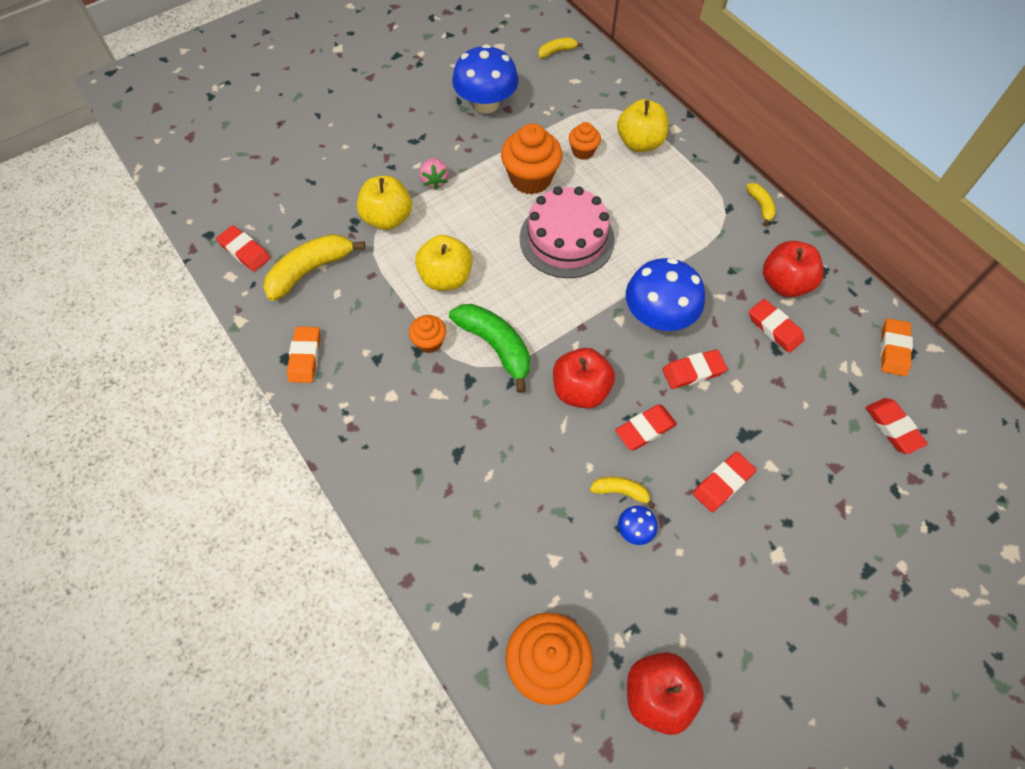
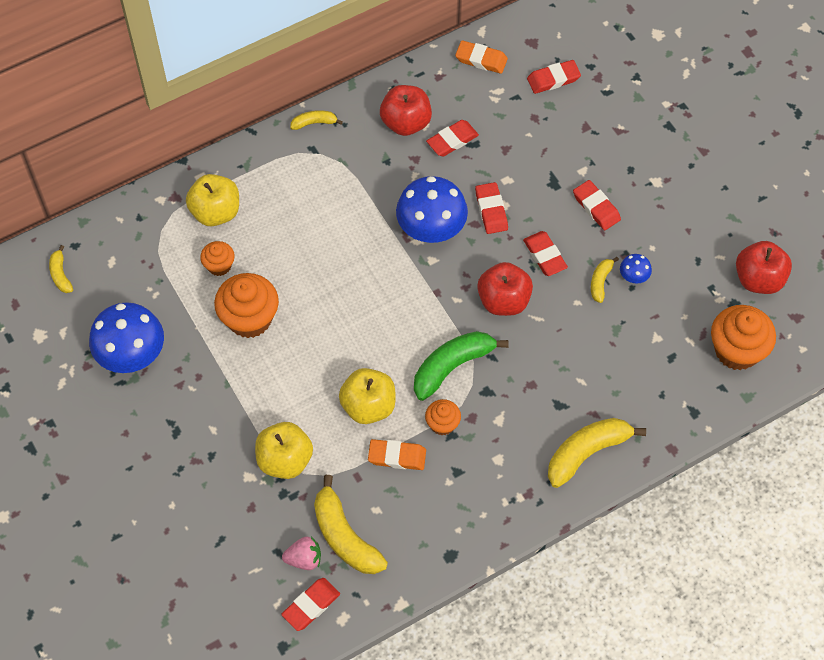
camera: 85 degrees left, 0 degrees up
(305, 357) = (449, 538): orange eraser -> orange eraser (397, 456)
(400, 484) = (587, 452): none -> yellow banana
(434, 181) = (239, 412): pink strawberry -> pink strawberry (304, 559)
(566, 239) = (333, 293): pink cake -> none

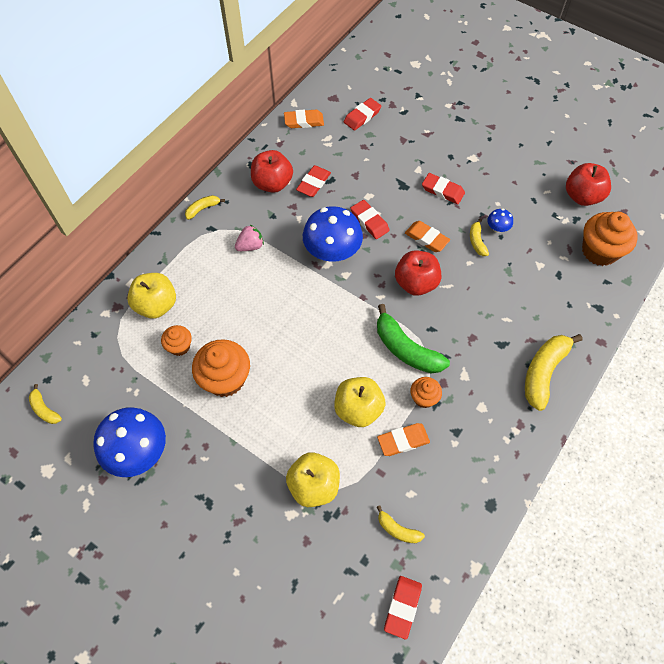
camera: 25 degrees left, 0 degrees up
(304, 559) = (374, 566): pink strawberry -> pink strawberry (250, 246)
(344, 536) = (397, 529): yellow banana -> yellow banana, size x0.51
(452, 366) = (406, 349): green banana -> green banana turned 75 degrees counterclockwise
(545, 255) = (426, 238): red eraser -> orange eraser

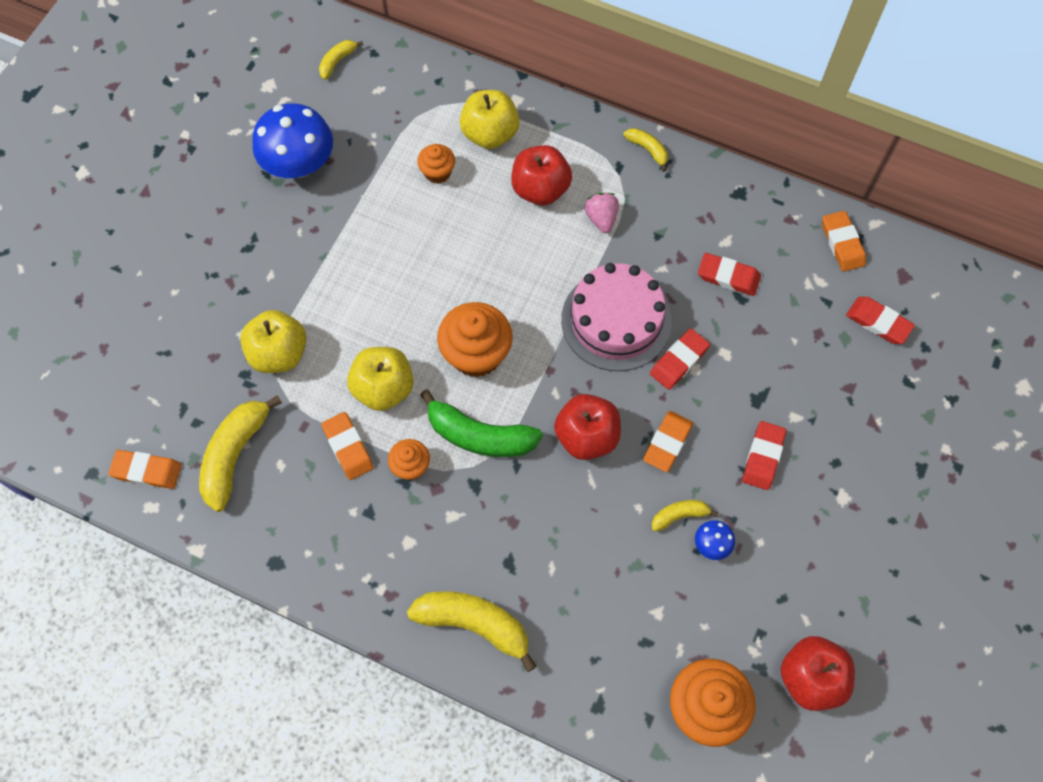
camera: 80 degrees right, 5 degrees up
(225, 379) = (402, 231): orange cupcake -> orange cupcake (476, 354)
(250, 246) = (601, 218): pink strawberry -> pink strawberry turned 150 degrees counterclockwise
(272, 183) = (713, 224): red apple -> red apple (540, 189)
(332, 251) = (616, 320): blue mushroom -> pink cake
(397, 529) = (235, 454): yellow banana -> yellow banana, size x1.95
(402, 607) = (147, 471): red eraser -> orange eraser
(406, 349) = (479, 435): green banana -> green banana turned 105 degrees counterclockwise

